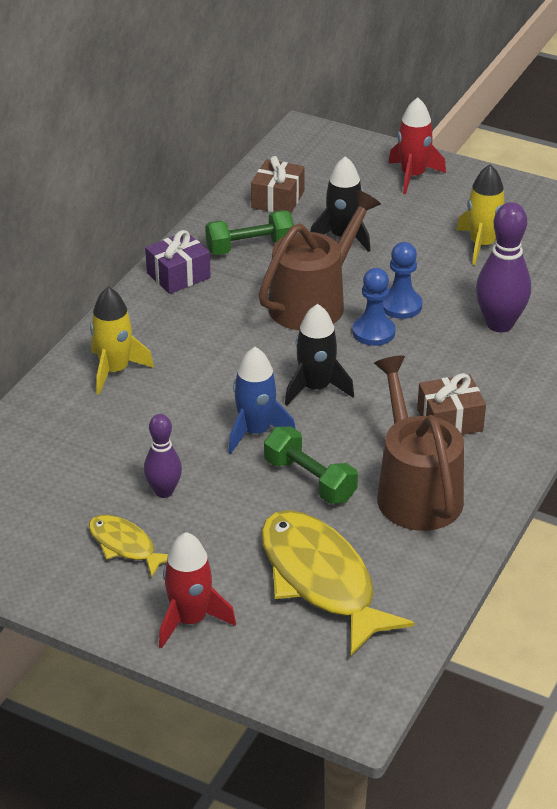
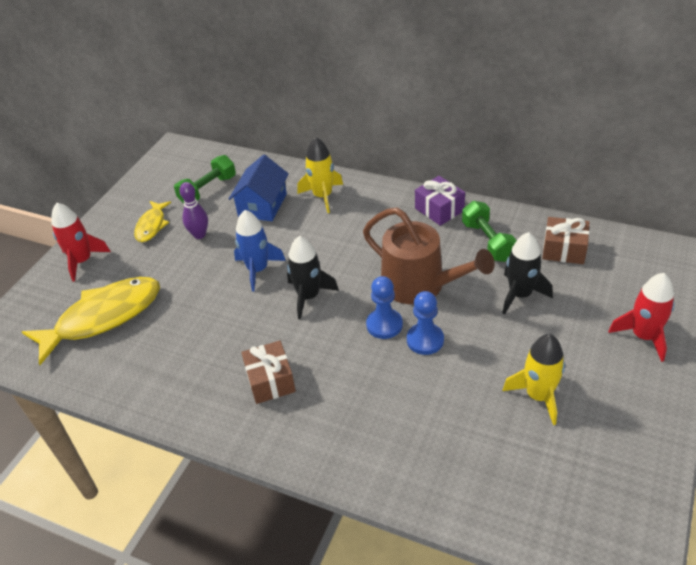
camera: 90 degrees right, 5 degrees up
(114, 428) = (262, 205): none -> blue house
(125, 546) = (152, 226): yellow fish -> yellow fish turned 150 degrees clockwise
(309, 480) = (204, 303): green dumbbell -> green dumbbell (208, 190)
(416, 492) = (186, 363): brown watering can -> none
(499, 324) = (409, 412): purple bowling pin -> none

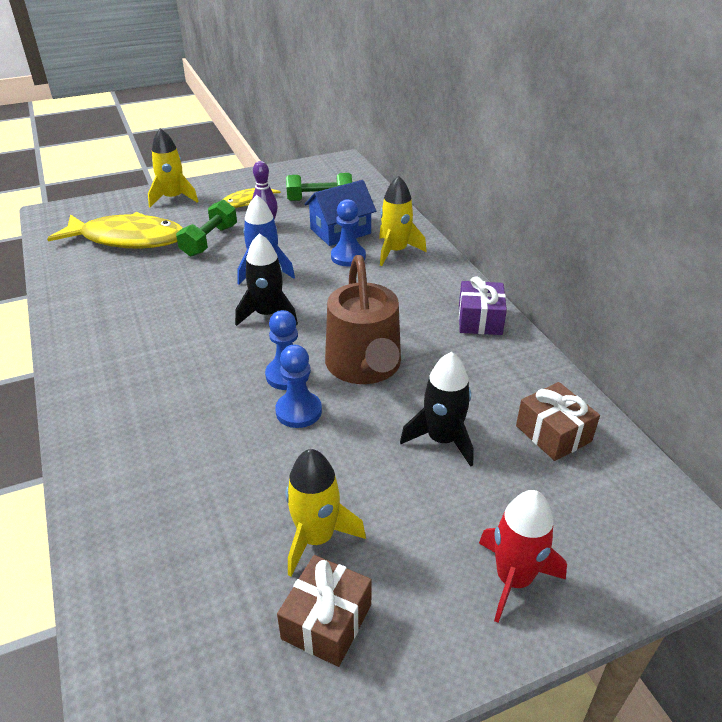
camera: 40 degrees right, 5 degrees down
(82, 261) = (173, 198): red rocket -> yellow rocket
(270, 381) = (148, 352): brown gift -> brown gift (326, 621)
(297, 220) = (348, 257): none -> blue pawn
(487, 241) = (484, 374): green dumbbell -> green dumbbell (210, 241)

